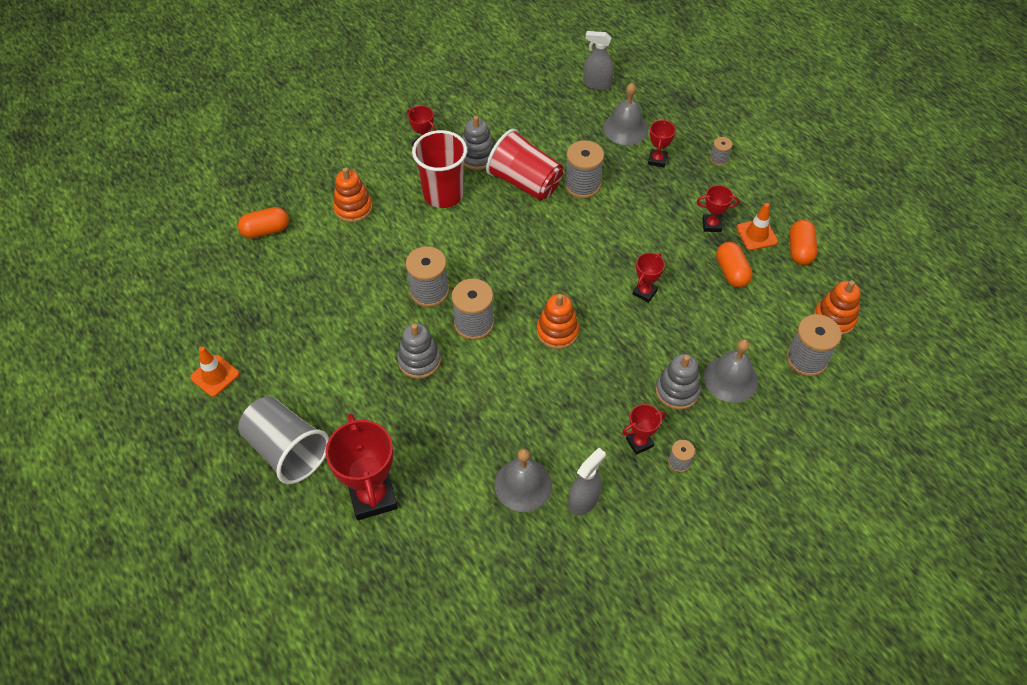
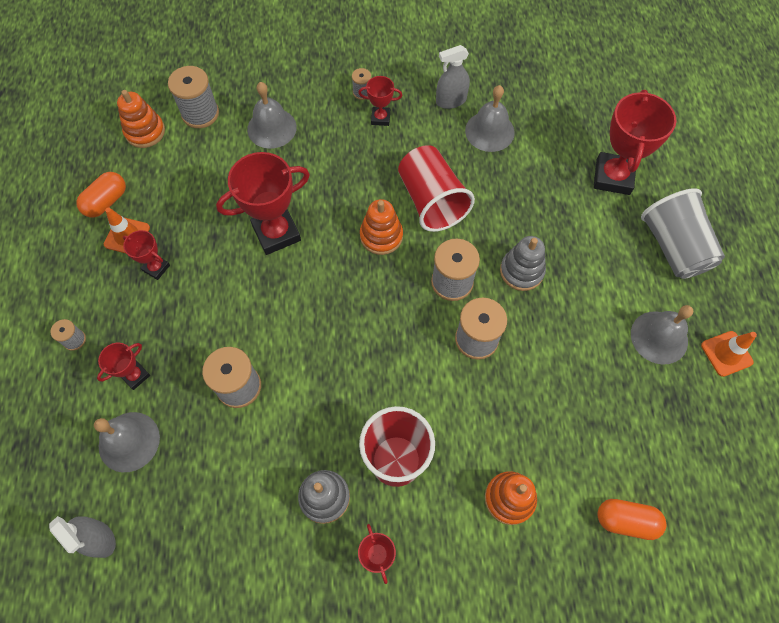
camera: 150 degrees left, 10 degrees up
(277, 362) = (659, 337): none -> grey bell
(525, 182) = (296, 425): red cup -> red cup (431, 201)
(645, 292) = (276, 233): red trophy -> red trophy, size x1.95
(677, 391) = (321, 139): grey stacking toy -> none
(731, 272) = (185, 212): orange capsule -> none

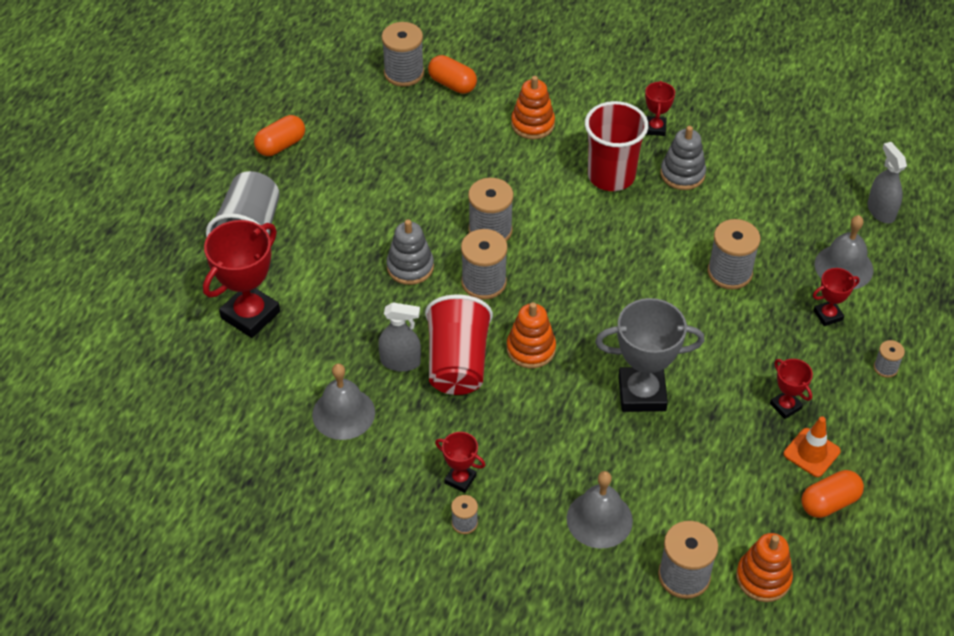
camera: 155 degrees left, 15 degrees down
(276, 233) = (642, 393): red trophy -> grey trophy
(451, 101) = (363, 468): grey spray bottle -> grey spray bottle (400, 362)
(659, 337) = (327, 175): grey bell -> none
(686, 513) = (404, 73): none -> grey spool
(726, 353) = (281, 145): orange traffic cone -> orange capsule

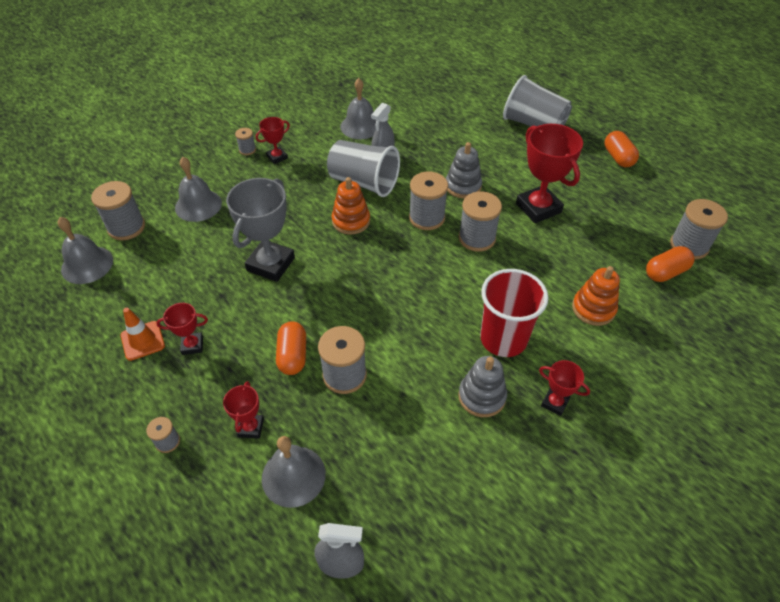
camera: 115 degrees right, 0 degrees up
(250, 315) = (461, 110): red trophy -> red trophy (538, 208)
(457, 363) = (364, 183): red cup -> grey cup
(763, 578) = (87, 264): orange stacking toy -> grey bell
(829, 502) = (98, 329): orange capsule -> orange capsule (292, 355)

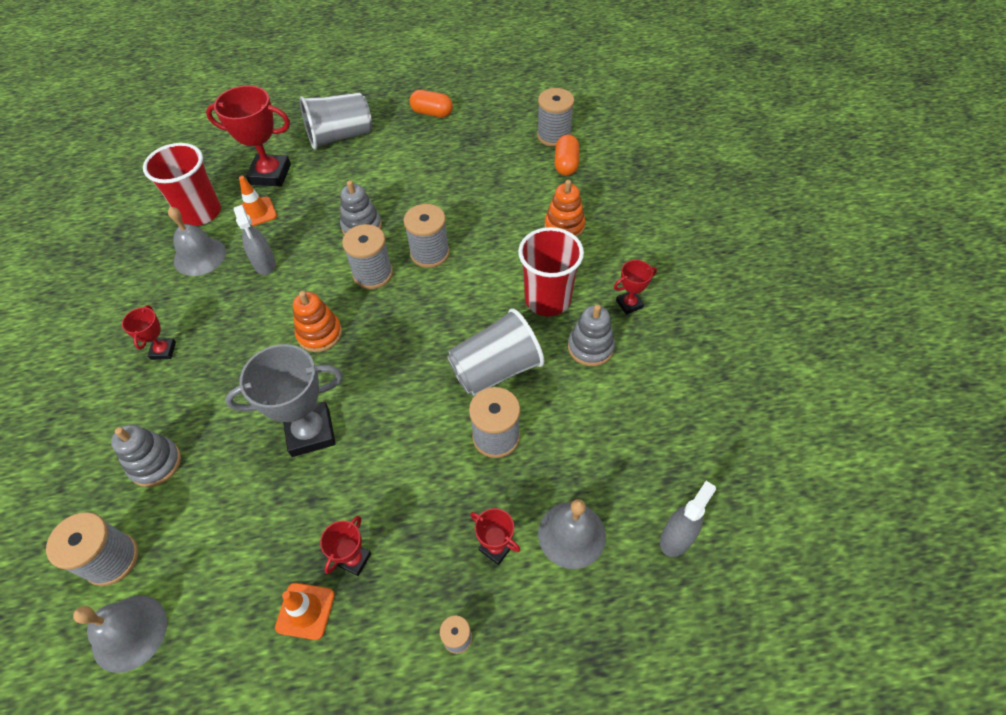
camera: 55 degrees left, 5 degrees up
(198, 205) = (155, 463): grey bell -> grey stacking toy
(247, 150) = (120, 373): grey spool -> none
(271, 264) = (310, 432): grey trophy -> grey trophy turned 75 degrees counterclockwise
(292, 355) = (441, 469): orange capsule -> none
(364, 183) = (280, 296): grey cup -> grey cup (496, 370)
(394, 104) = (200, 213): none -> red cup
(421, 128) = (257, 212): none -> orange traffic cone
(538, 208) = (436, 193): red trophy -> red trophy (270, 174)

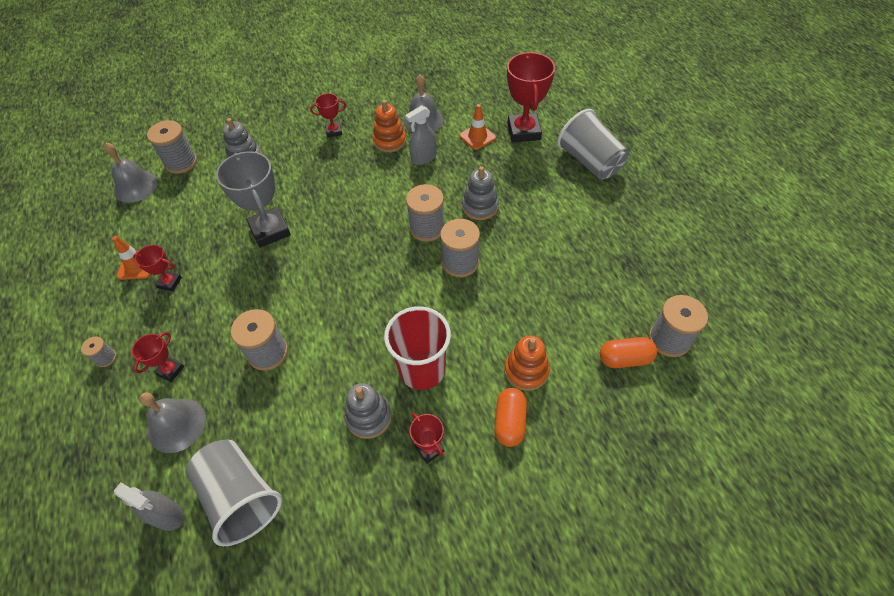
camera: 80 degrees right, 0 degrees up
(200, 213) = (467, 106): red cup -> none
(319, 334) = (359, 211): orange stacking toy -> orange stacking toy (389, 141)
(432, 113) = (655, 221): orange capsule -> orange capsule (509, 422)
(496, 370) = (335, 340): grey cup -> grey cup (240, 497)

